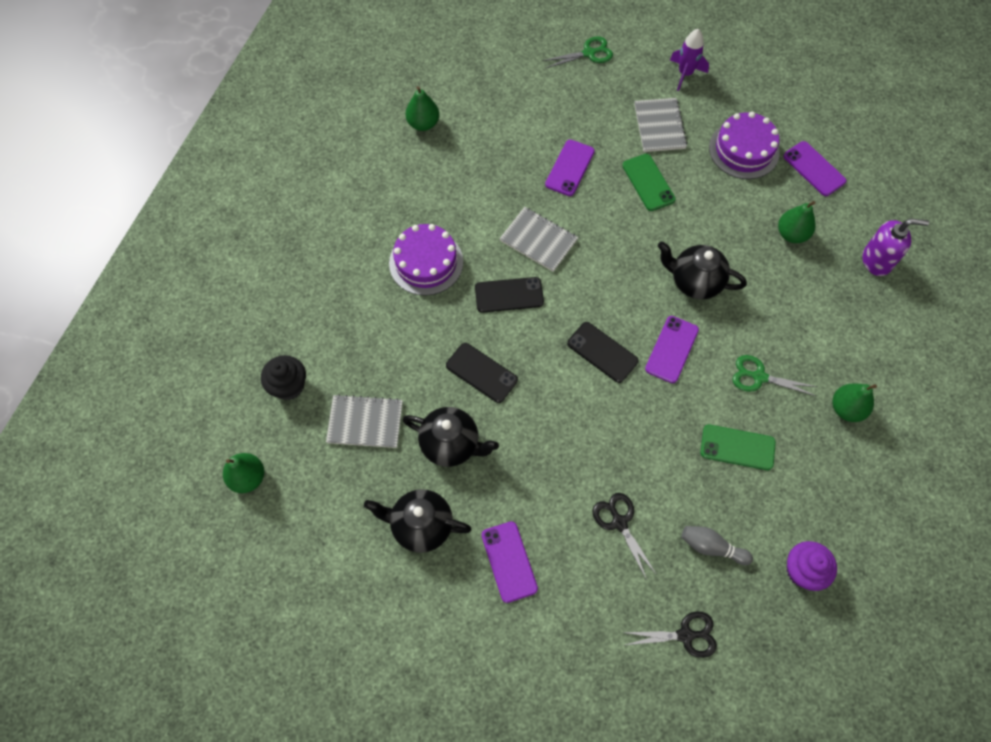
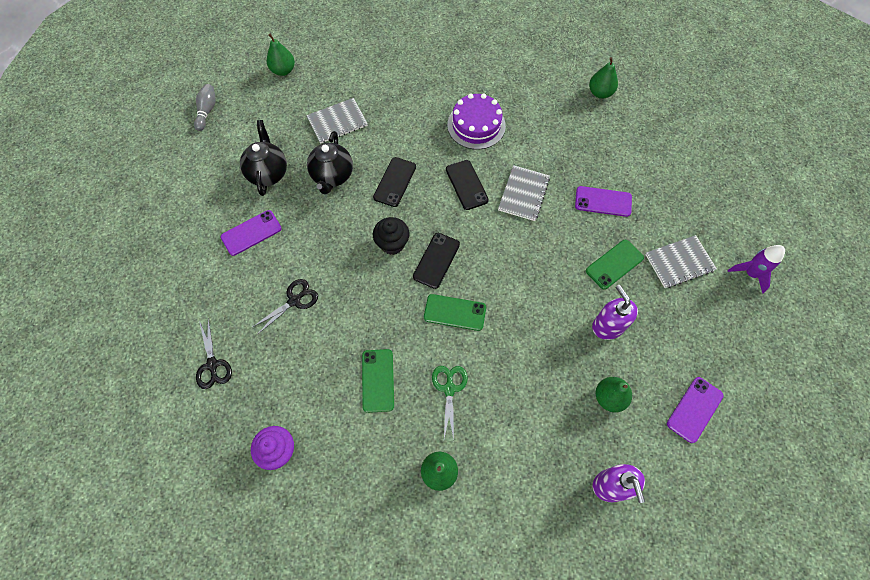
camera: 75 degrees right, 0 degrees up
(289, 386) = (353, 73): black cupcake -> black cupcake (392, 243)
(365, 422) = (337, 122): grey notebook -> grey notebook turned 75 degrees clockwise
(589, 53) = (731, 191): green scissors -> none
(672, 349) = (455, 312): purple phone -> green phone
(695, 282) = (526, 320): black teapot -> none
(711, 547) = (286, 373): grey bowling pin -> grey bowling pin (207, 111)
(716, 211) = (608, 326): none -> purple soap dispenser
(744, 150) = (687, 340): purple cake -> none

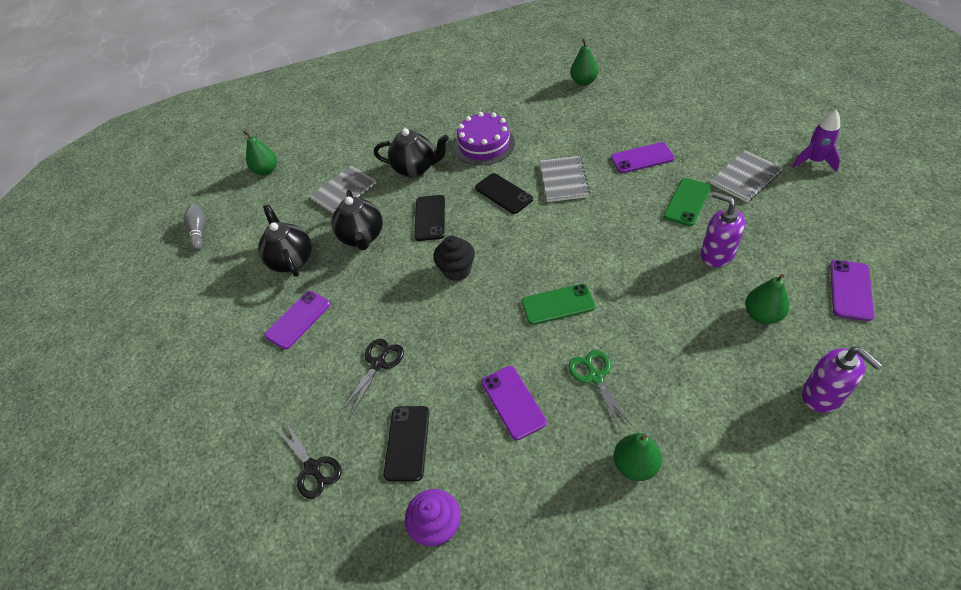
camera: 15 degrees left, 15 degrees down
(378, 380) = (513, 402): green phone -> purple phone
(406, 125) = (415, 168): none -> black teapot
(436, 260) = (511, 267): black phone -> black phone (407, 443)

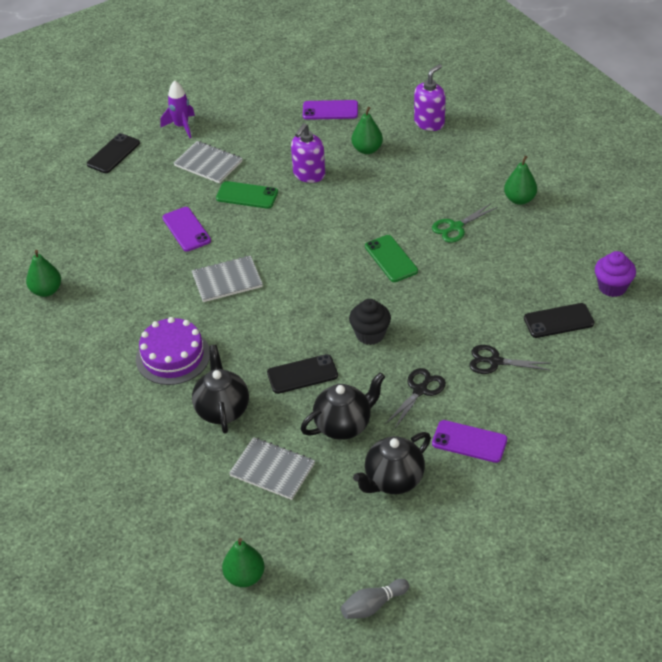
camera: 110 degrees left, 5 degrees down
(312, 468) = (607, 373): black scissors -> black scissors (420, 390)
(503, 193) = (254, 322): black phone -> black phone (113, 154)
(513, 402) = (496, 268): purple phone -> none

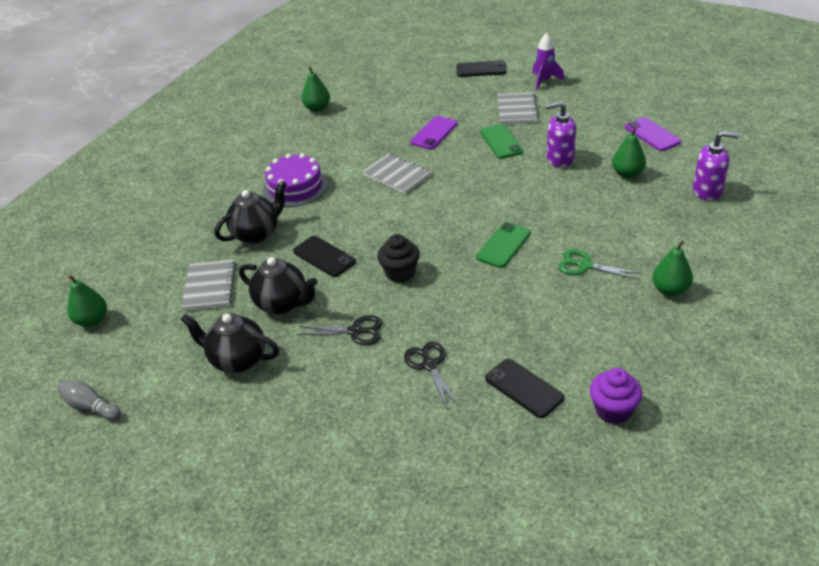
camera: 60 degrees right, 5 degrees down
(469, 441) = (314, 390): purple phone -> none

